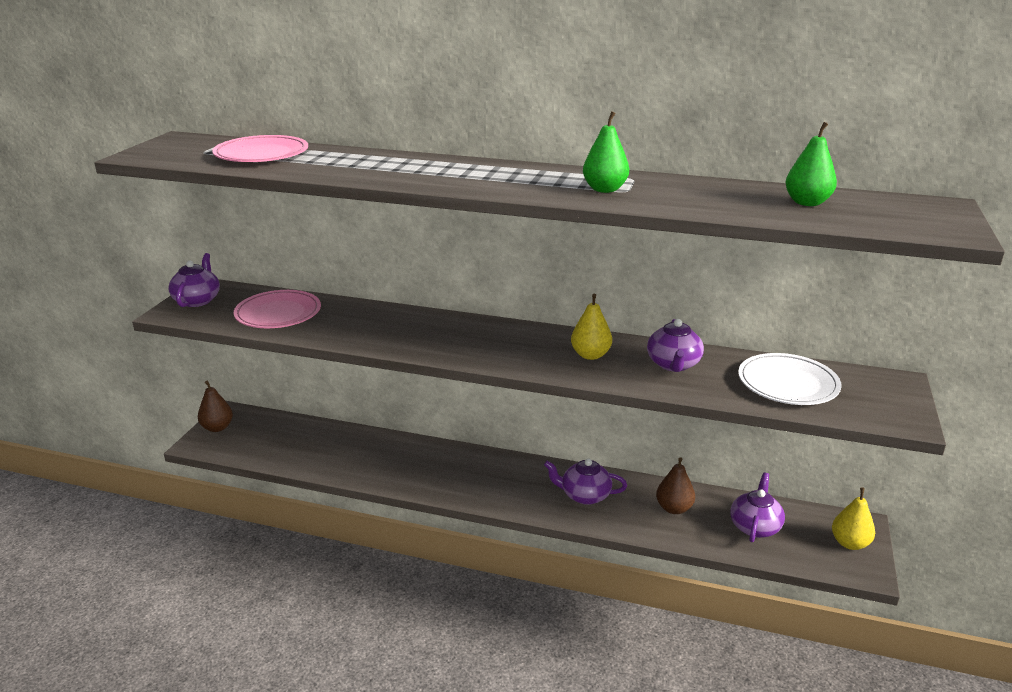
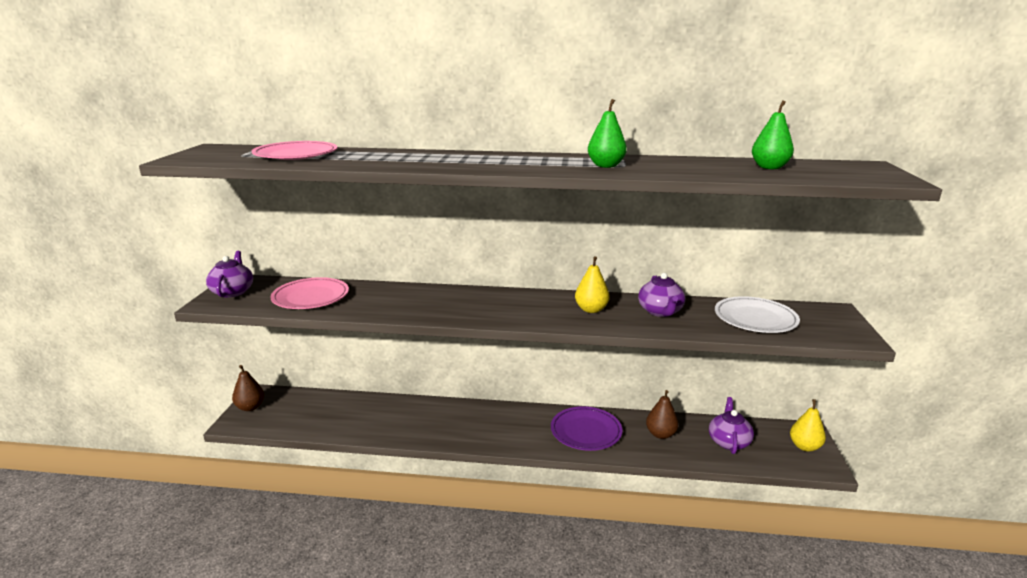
camera: 10 degrees left, 5 degrees down
(584, 495) = (586, 431): purple teapot -> purple plate

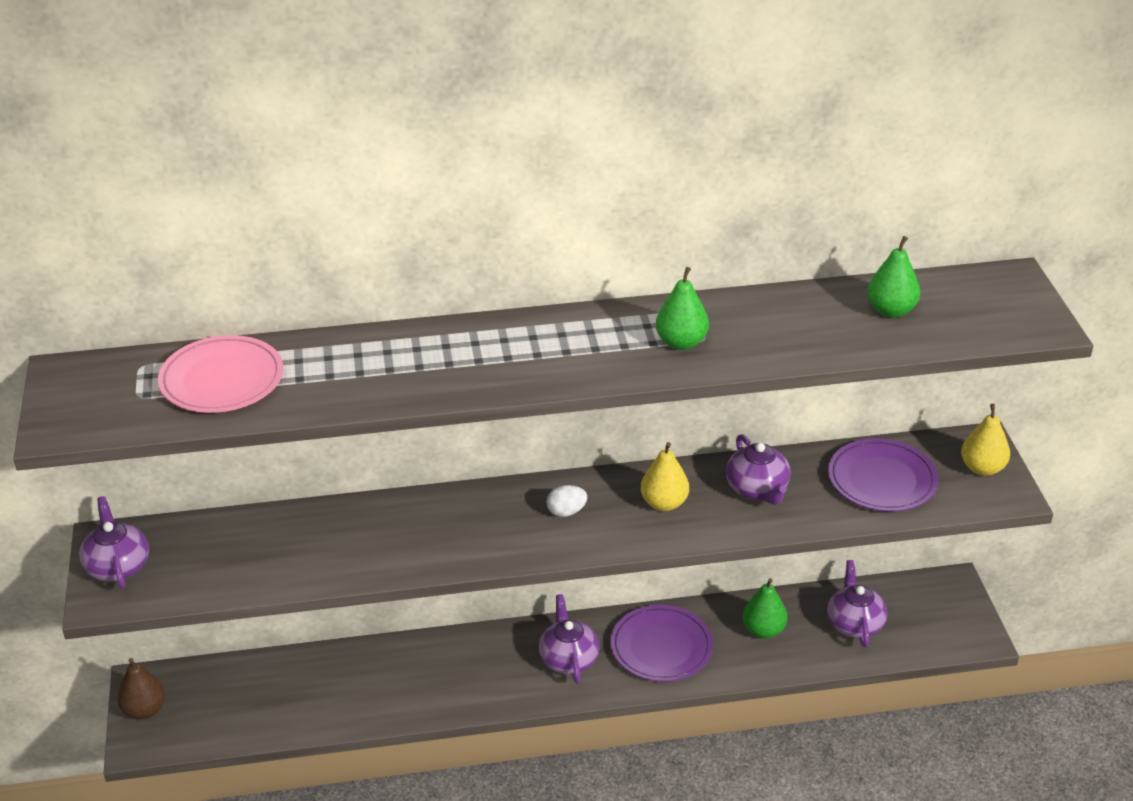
camera: 15 degrees left, 15 degrees up
(311, 297) = (248, 555): pink plate -> none
(521, 427) = (568, 659): none -> purple teapot
(522, 305) = (566, 512): none -> white egg
(660, 434) = (763, 630): brown pear -> green pear
(755, 319) = (882, 480): white plate -> purple plate
(804, 446) = (952, 611): yellow pear -> yellow pear (982, 468)

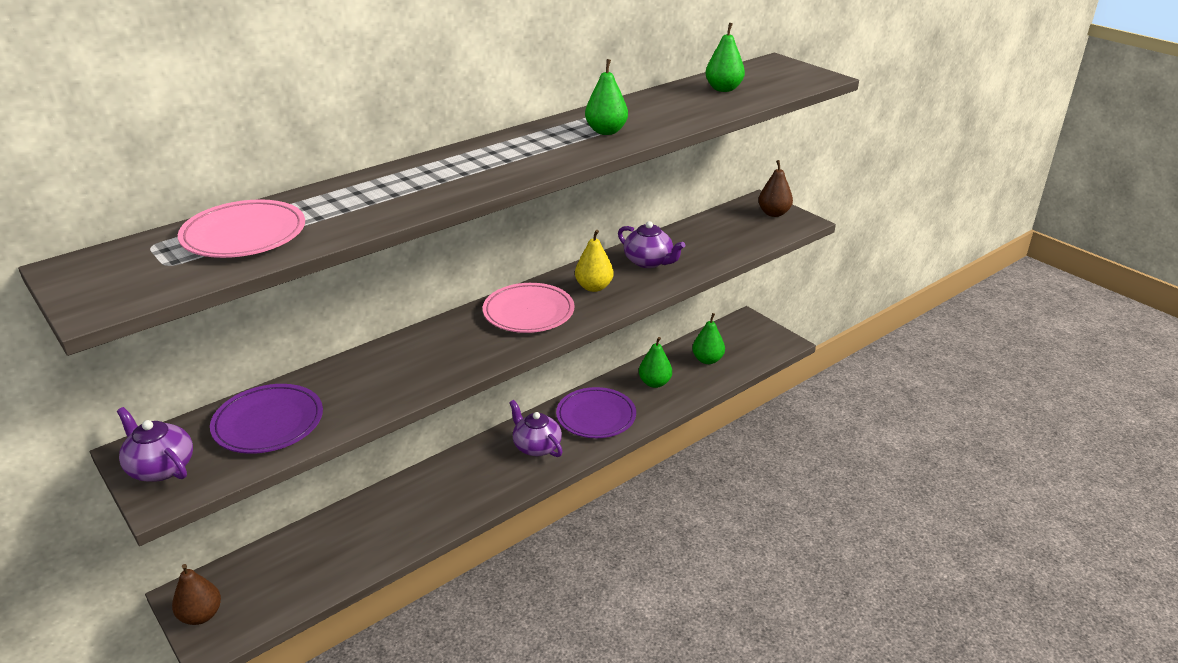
camera: 30 degrees left, 5 degrees down
(566, 512) = (528, 312): white egg -> pink plate
(854, 623) = (707, 360): purple teapot -> green pear
(882, 480) = (721, 235): purple plate -> purple plate (268, 423)
(982, 468) = (774, 213): yellow pear -> brown pear

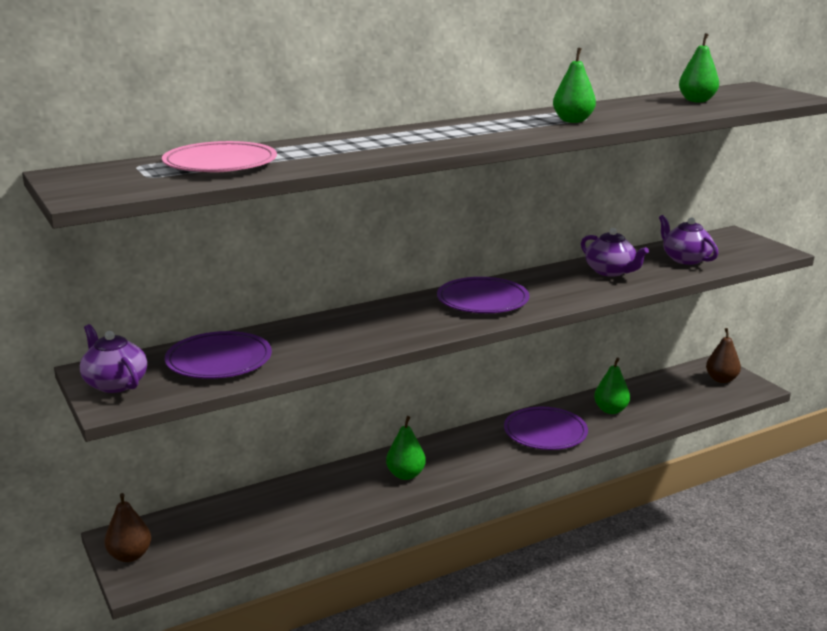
camera: 10 degrees right, 10 degrees down
(528, 312) = (482, 300): pink plate -> purple plate
(536, 446) = (480, 452): purple teapot -> purple teapot (685, 259)
(594, 287) = (551, 286): yellow pear -> none
(707, 360) = (669, 395): green pear -> green pear (405, 475)
(774, 213) = (748, 244): brown pear -> brown pear (721, 379)

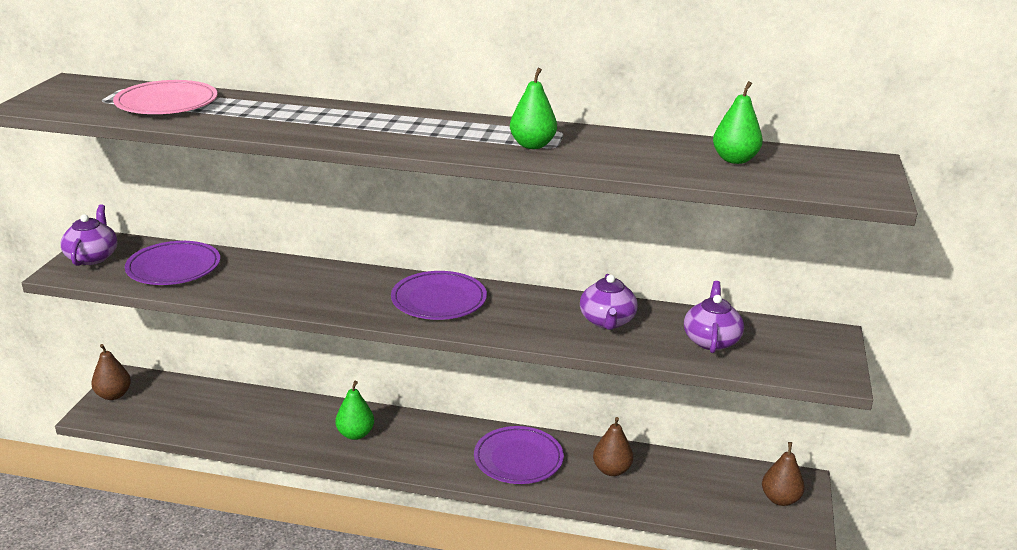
camera: 40 degrees right, 5 degrees up
(610, 410) = (611, 470): green pear -> brown pear

